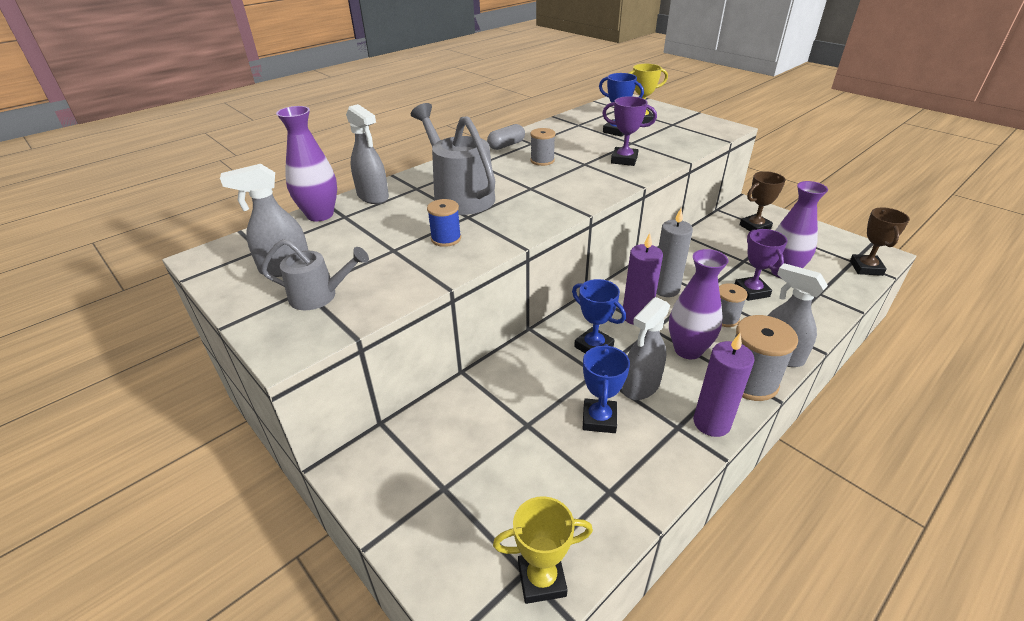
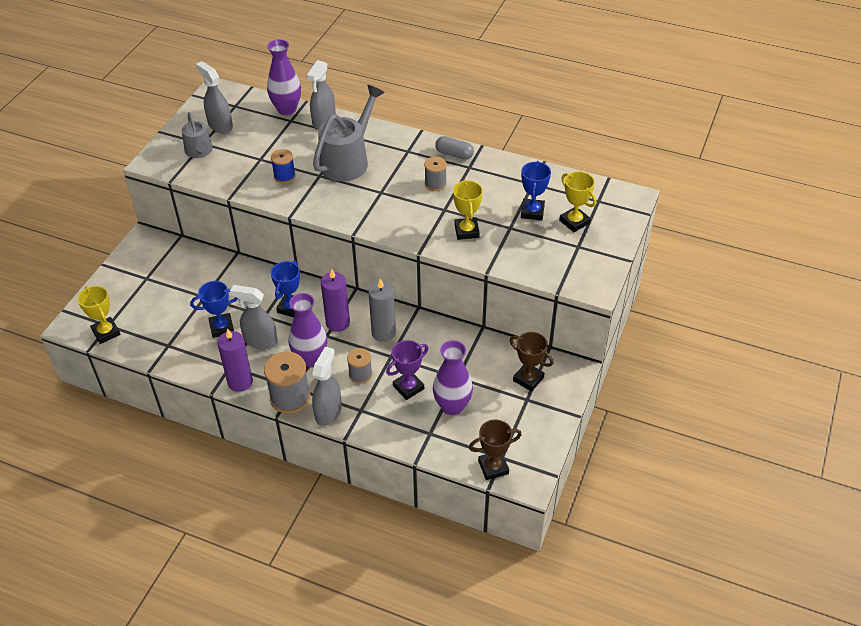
camera: 65 degrees right, 10 degrees up
(624, 160) = (466, 231): purple trophy -> yellow trophy

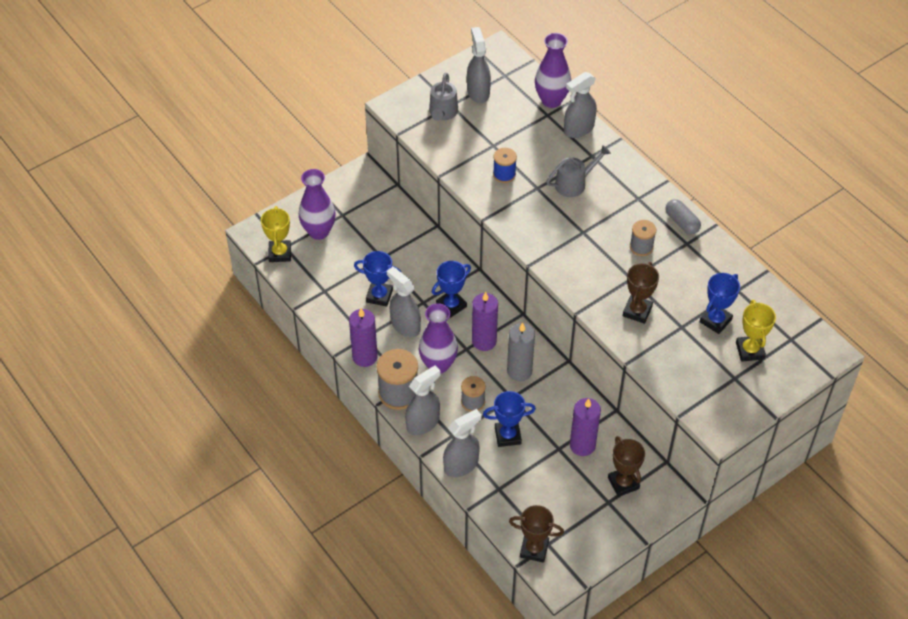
camera: 30 degrees right, 5 degrees up
(348, 160) = (574, 183): grey watering can -> grey watering can, size x0.59
(385, 430) = (461, 465): none -> grey spray bottle
(408, 387) = (507, 435): purple trophy -> blue trophy
(452, 406) = (535, 473): purple vase -> purple vase (319, 231)
(466, 231) = (637, 311): yellow trophy -> brown trophy
(475, 365) = (582, 445): none -> purple candle

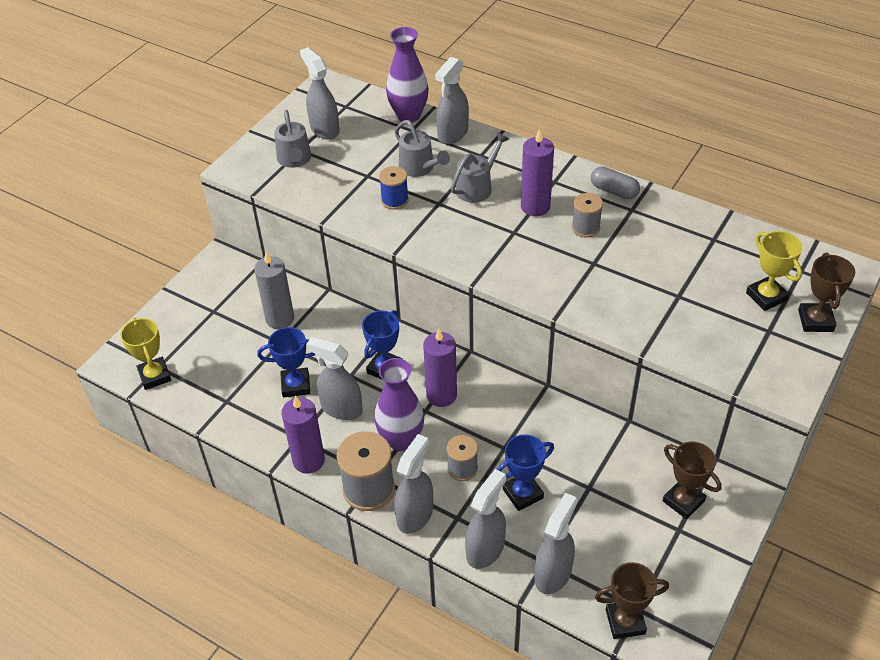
camera: 20 degrees left, 5 degrees down
(319, 231) = (193, 337): purple vase -> none
(500, 499) = (553, 573): none -> grey spray bottle
(519, 371) = (498, 415): grey candle -> grey candle (280, 319)
(537, 152) = (420, 168): none -> grey watering can
(582, 445) = (613, 474): purple candle -> purple candle (535, 206)
(637, 311) = (620, 295): brown trophy -> brown trophy (815, 321)
(715, 321) = (710, 277): blue trophy -> none

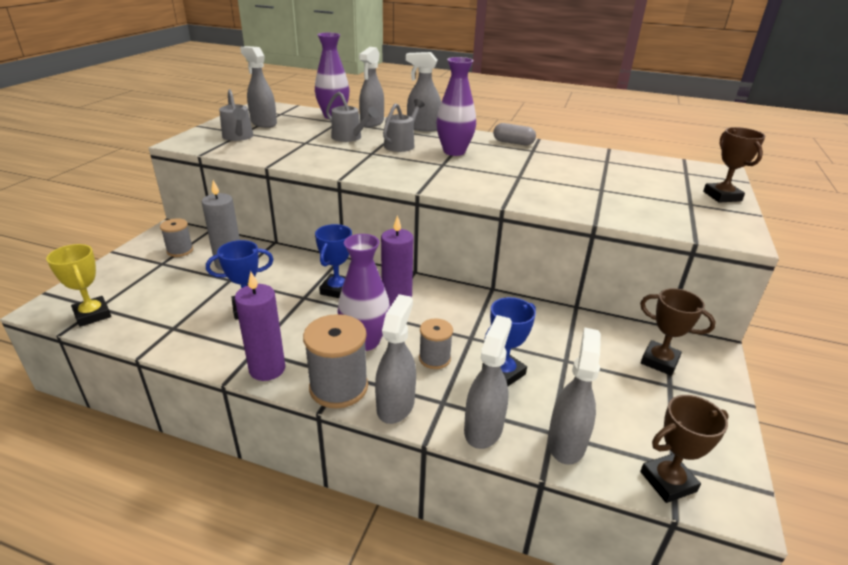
camera: 15 degrees left, 15 degrees down
(341, 408) = (298, 322): grey spray bottle -> grey spray bottle (423, 128)
(395, 200) = (332, 153): blue spool -> none
(535, 206) = (454, 152): purple candle -> purple vase
(585, 228) = (501, 160): grey spool -> grey spool (180, 250)
(766, 296) = (672, 186): yellow trophy -> none

